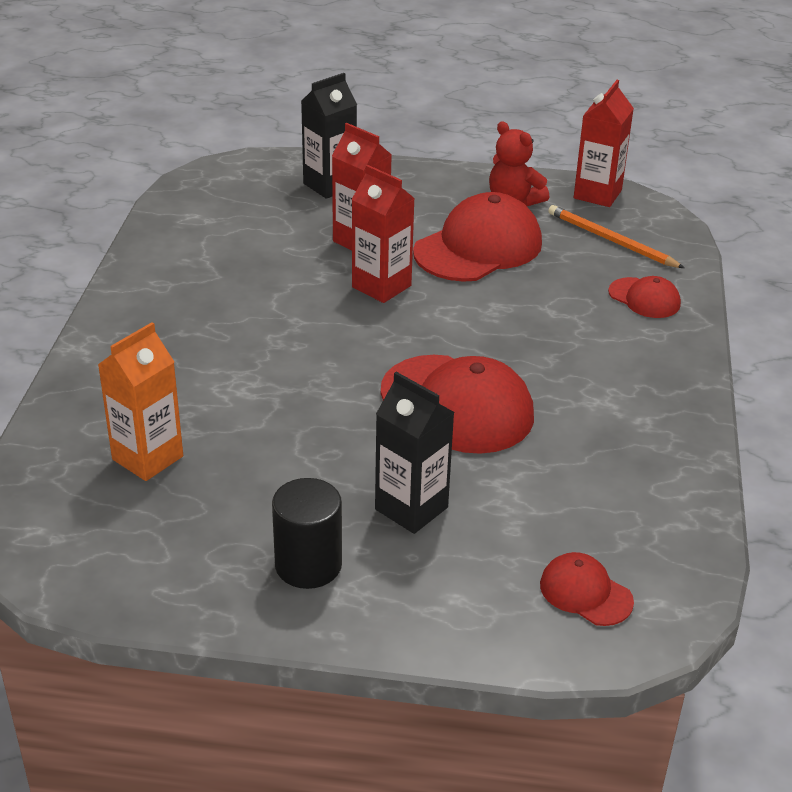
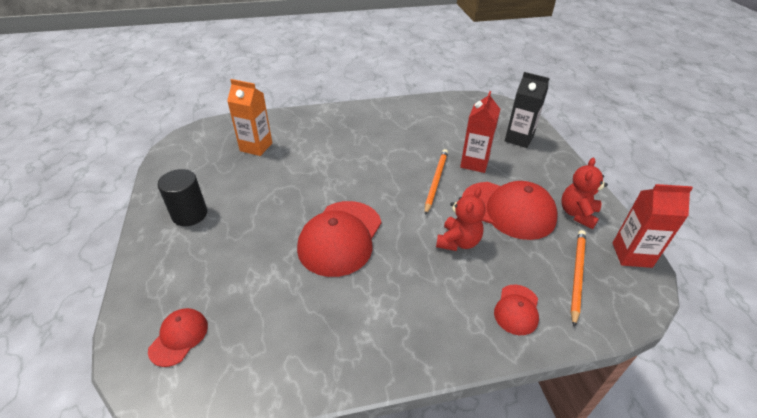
camera: 70 degrees right, 5 degrees up
(381, 286) = (436, 181): red carton -> orange pencil
(411, 508) = (241, 241): black carton -> none
(517, 305) = (458, 242): none -> red teddy bear

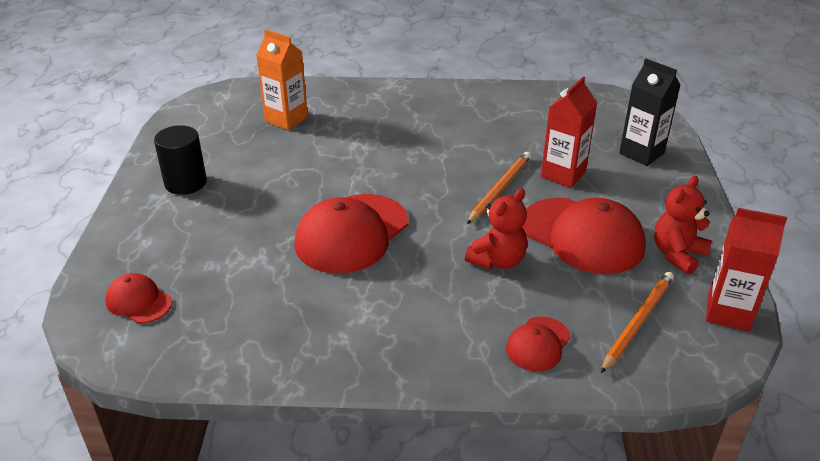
camera: 15 degrees right, 5 degrees down
(179, 337) = (138, 301): red cap -> red cap turned 90 degrees counterclockwise

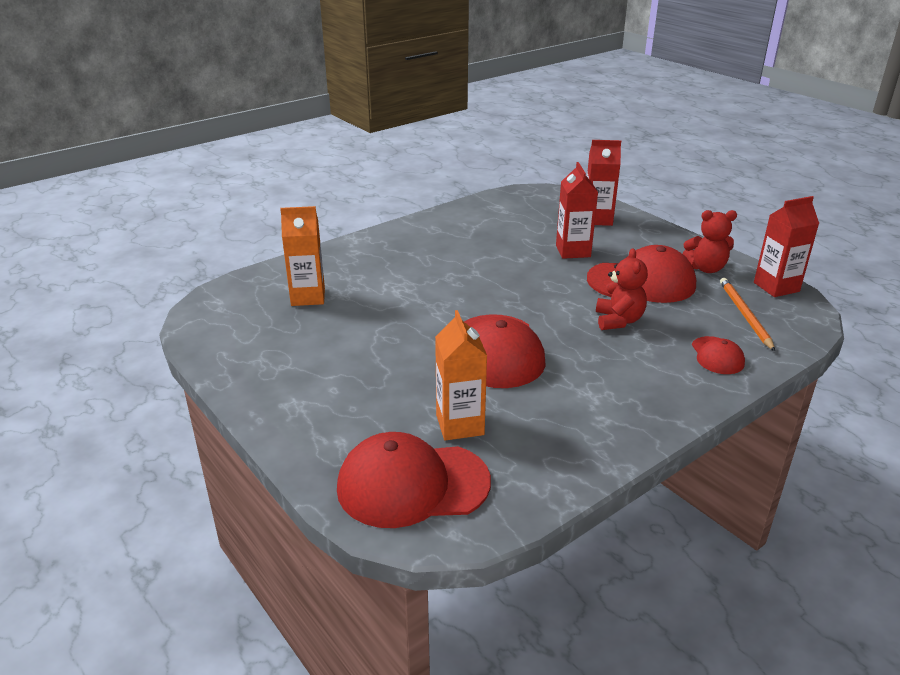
camera: 40 degrees left, 5 degrees down
(138, 301) = (412, 485): red cap -> red cap, size x1.97
(185, 183) = (298, 381): black cylinder -> none
(234, 277) = (460, 425): none -> orange carton
(500, 189) = (549, 276): orange pencil -> none
(641, 153) = (597, 219): black carton -> red carton
(677, 254) = (706, 268): red teddy bear -> red teddy bear turned 90 degrees counterclockwise

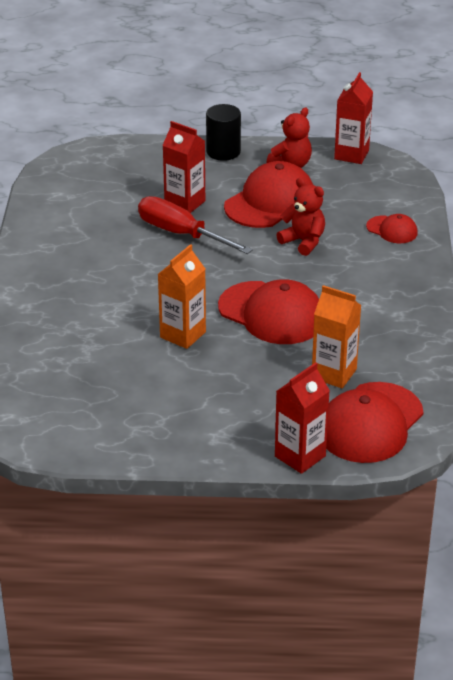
camera: 50 degrees left, 5 degrees up
(308, 297) = (70, 365): orange carton -> orange carton (183, 335)
(533, 267) = (181, 234): none -> red screwdriver
(597, 219) = (153, 162): red carton -> red carton (300, 456)
(663, 236) = (223, 152): none -> black cylinder
(744, 315) = (364, 189): orange pencil -> none

